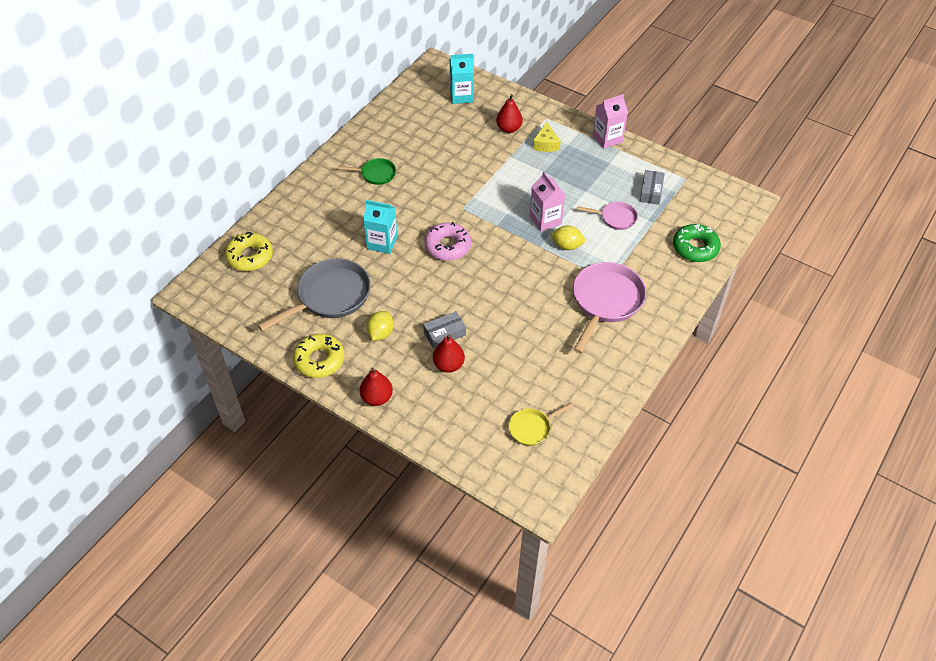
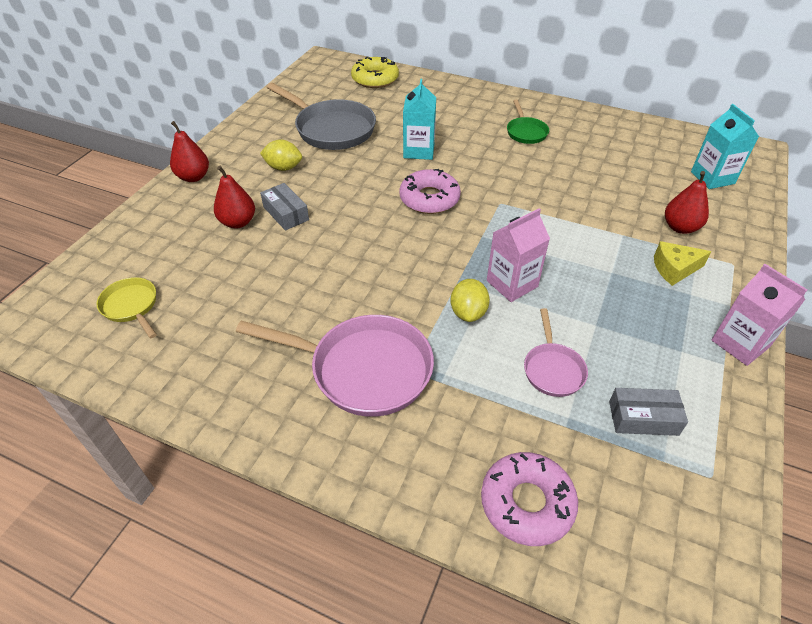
camera: 80 degrees right, 5 degrees down
(319, 360) = (246, 135): yellow donut -> none
(695, 247) = (527, 503): green donut -> pink donut

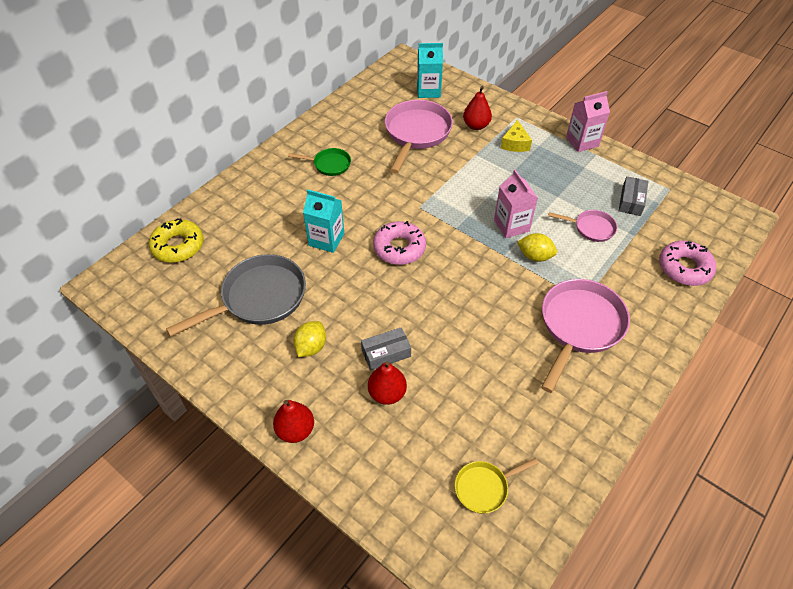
camera: 75 degrees left, 5 degrees up
(623, 181) = (416, 133): none -> pink pan

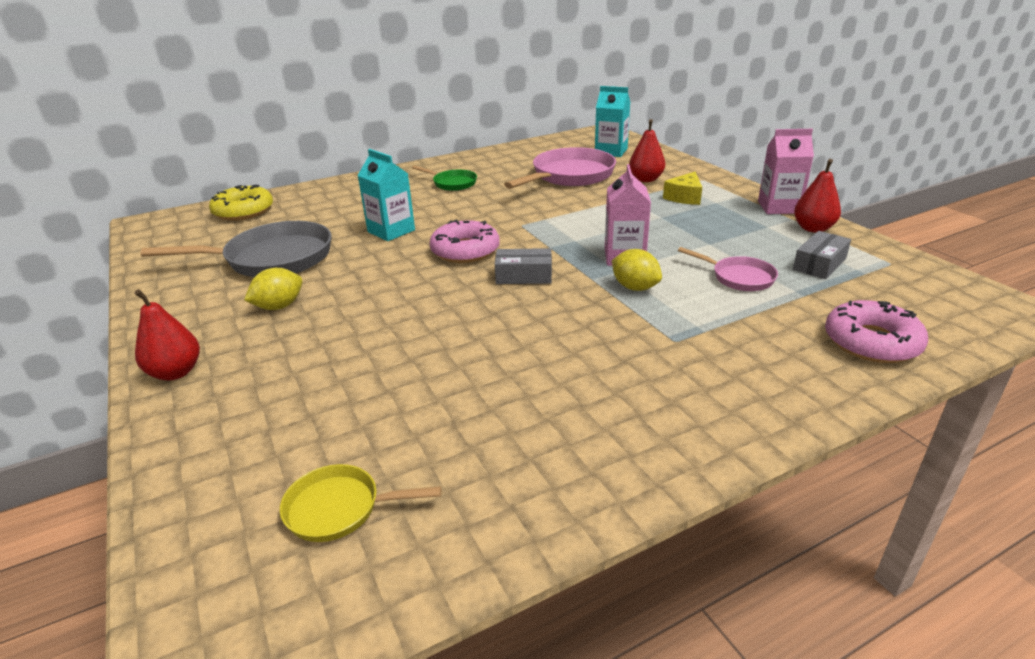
camera: 25 degrees right, 20 degrees down
(386, 353) = (356, 331): grey box -> grey box (524, 276)
(387, 393) = (317, 367): red pear -> red pear (813, 228)
(579, 326) = (648, 366): pink pan -> none

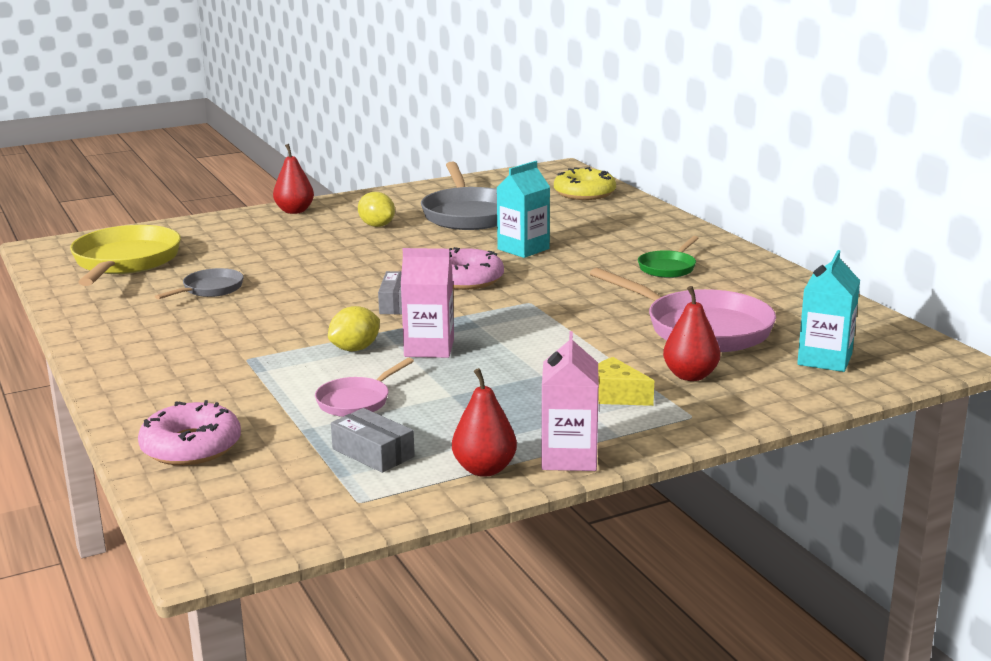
camera: 90 degrees right, 10 degrees down
(339, 508) = (125, 262): yellow pan -> yellow pan, size x1.91
(475, 397) = (210, 289): none -> grey pan

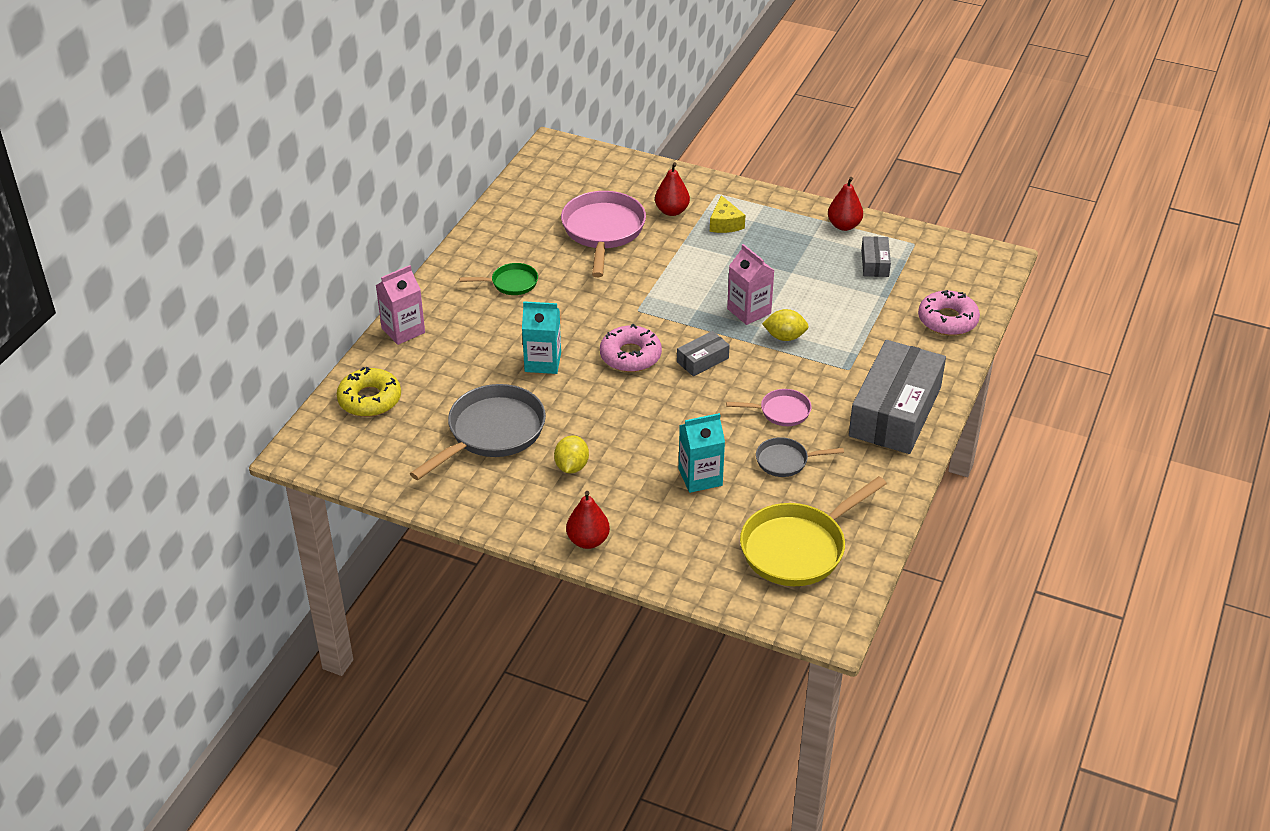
camera: 130 degrees left, 20 degrees up
(149, 354) = (895, 411): none -> grey box
(356, 401) = (838, 298): pink pan -> pink pan (781, 411)
(569, 457) = (802, 209): pink carton -> pink carton (403, 330)
(824, 359) = (599, 179): turquoise carton -> turquoise carton (700, 477)

